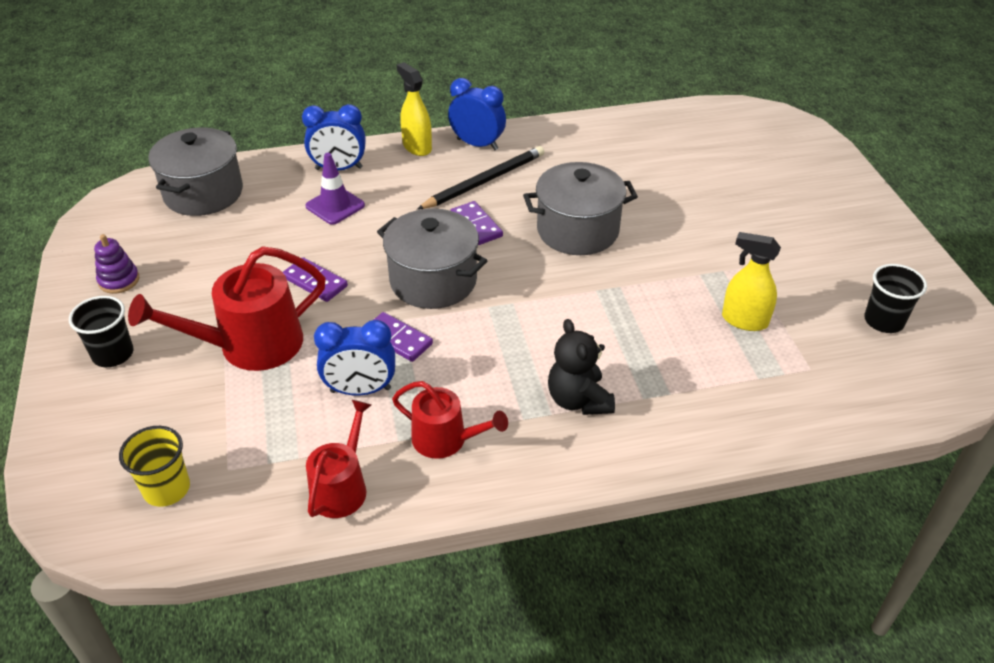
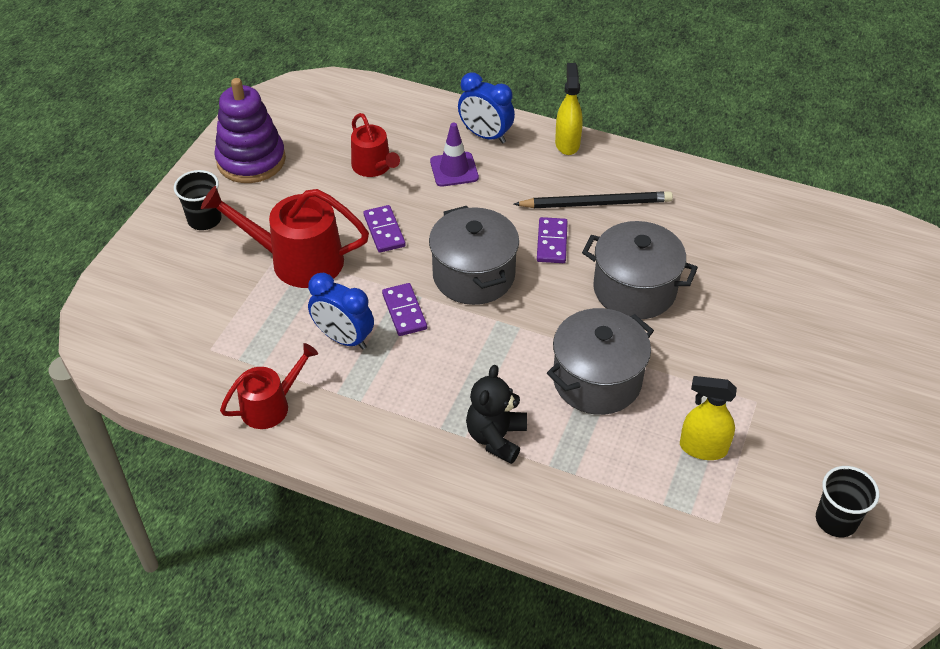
camera: 35 degrees right, 5 degrees up
(119, 280) = (251, 160): purple stacking toy -> purple stacking toy, size x2.00
(167, 489) = (163, 341): yellow cup -> none
(203, 193) = (365, 111): grey pot -> grey pot (597, 380)
(445, 439) = (370, 411): red watering can -> red watering can (373, 167)
(477, 144) = (622, 164): blue clock -> none
(744, 320) = (703, 448): yellow spray bottle -> yellow spray bottle turned 45 degrees counterclockwise

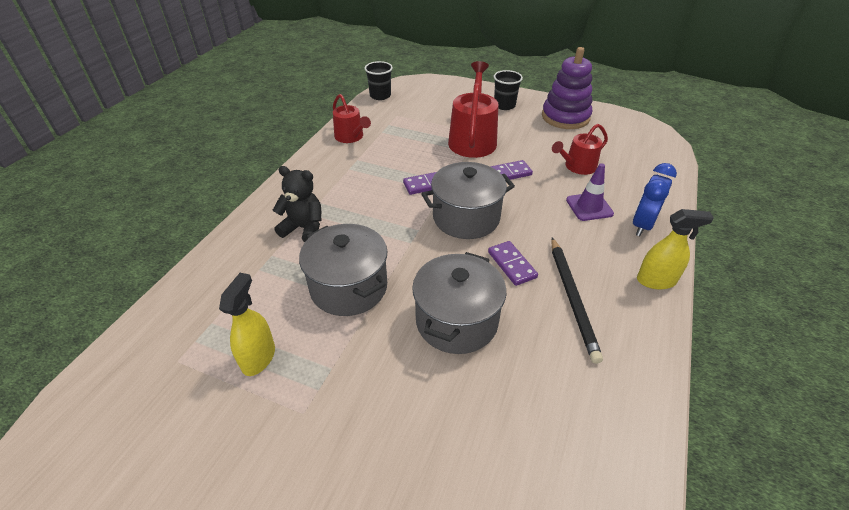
camera: 90 degrees right, 5 degrees down
(344, 338) = (402, 160): blue clock -> none
(552, 242) = (511, 265): purple domino -> purple domino turned 60 degrees clockwise
(836, 520) = (136, 468): black cup -> black cup (380, 96)

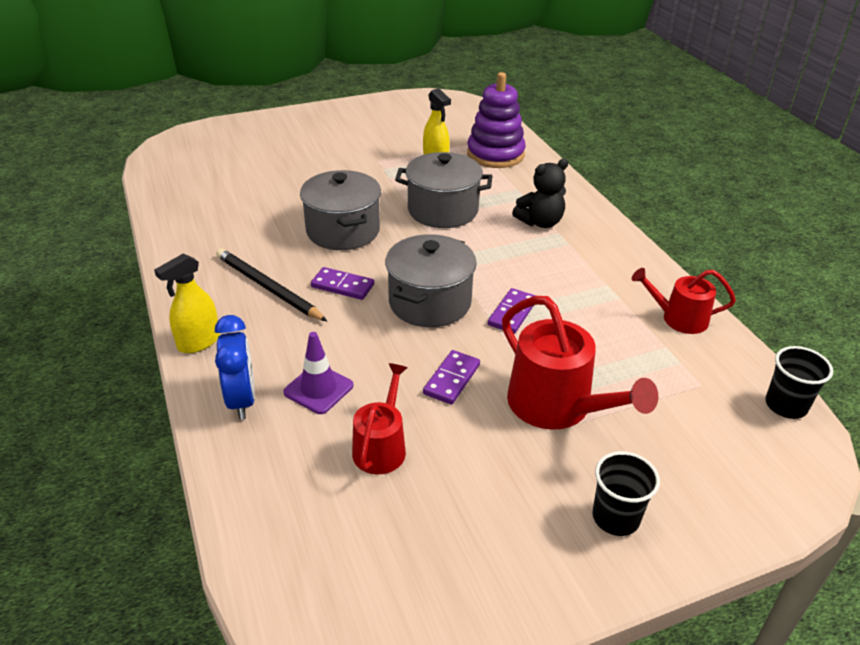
camera: 135 degrees right, 5 degrees down
(565, 117) = (496, 559): purple stacking toy -> purple stacking toy (495, 154)

